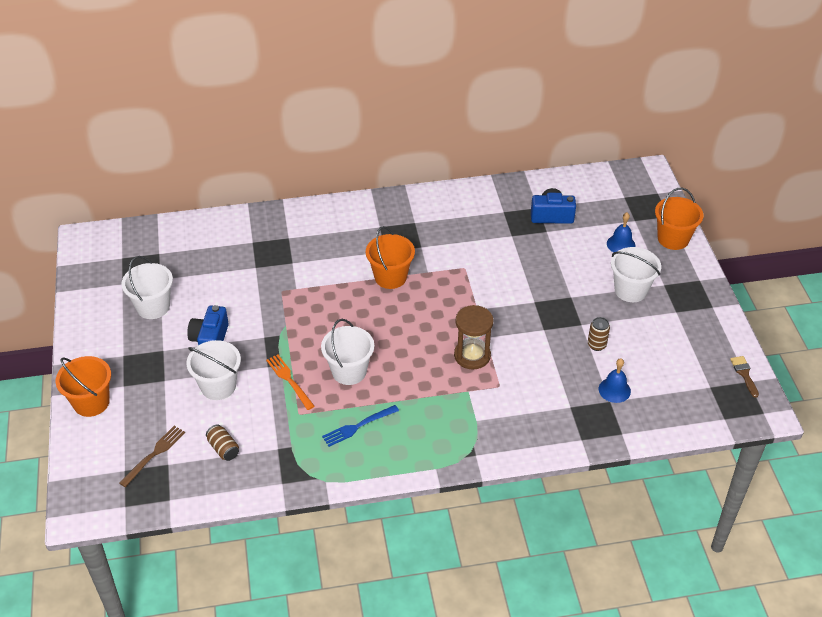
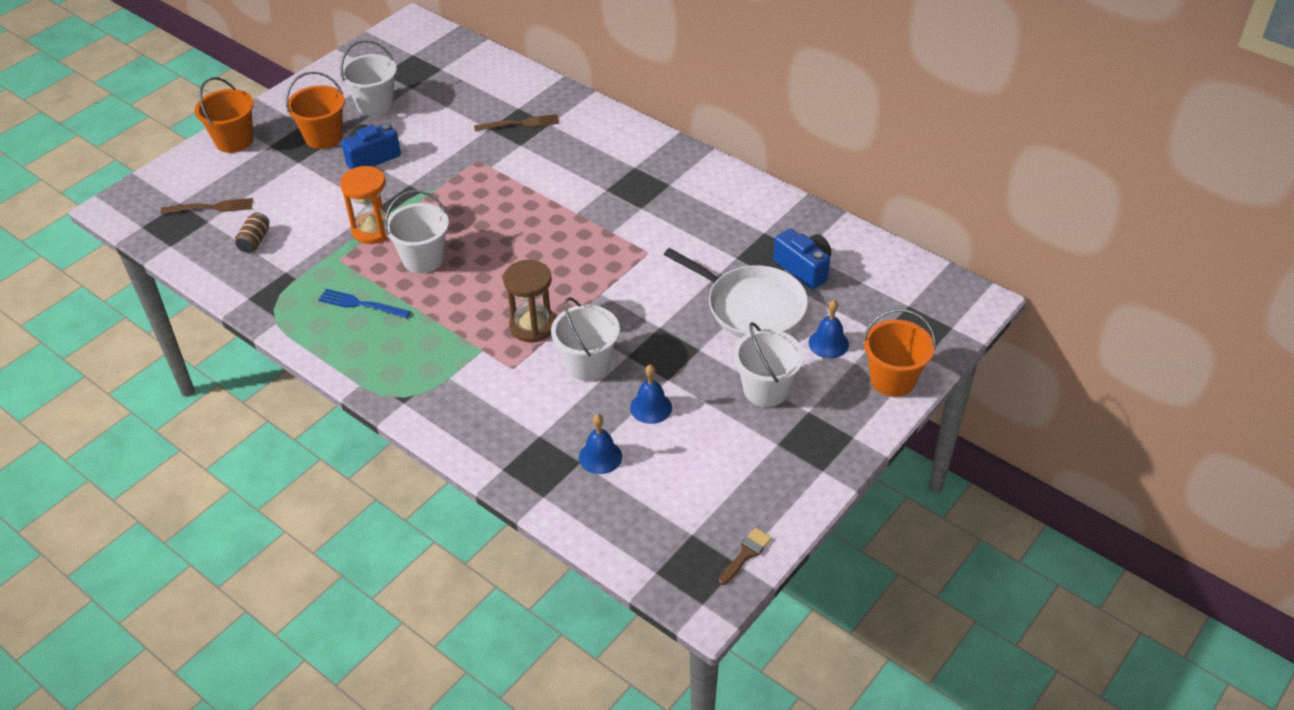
camera: 50 degrees right, 0 degrees up
(218, 386) = (323, 195): white bucket -> white bucket (587, 364)
(270, 250) = (520, 123): none -> brown fork
(289, 380) = (373, 230): orange fork -> orange hourglass
(390, 277) = (575, 213): orange bucket -> orange bucket (323, 137)
(559, 255) = (752, 307): none -> white pan
(596, 345) = (651, 407): brown can -> blue bell

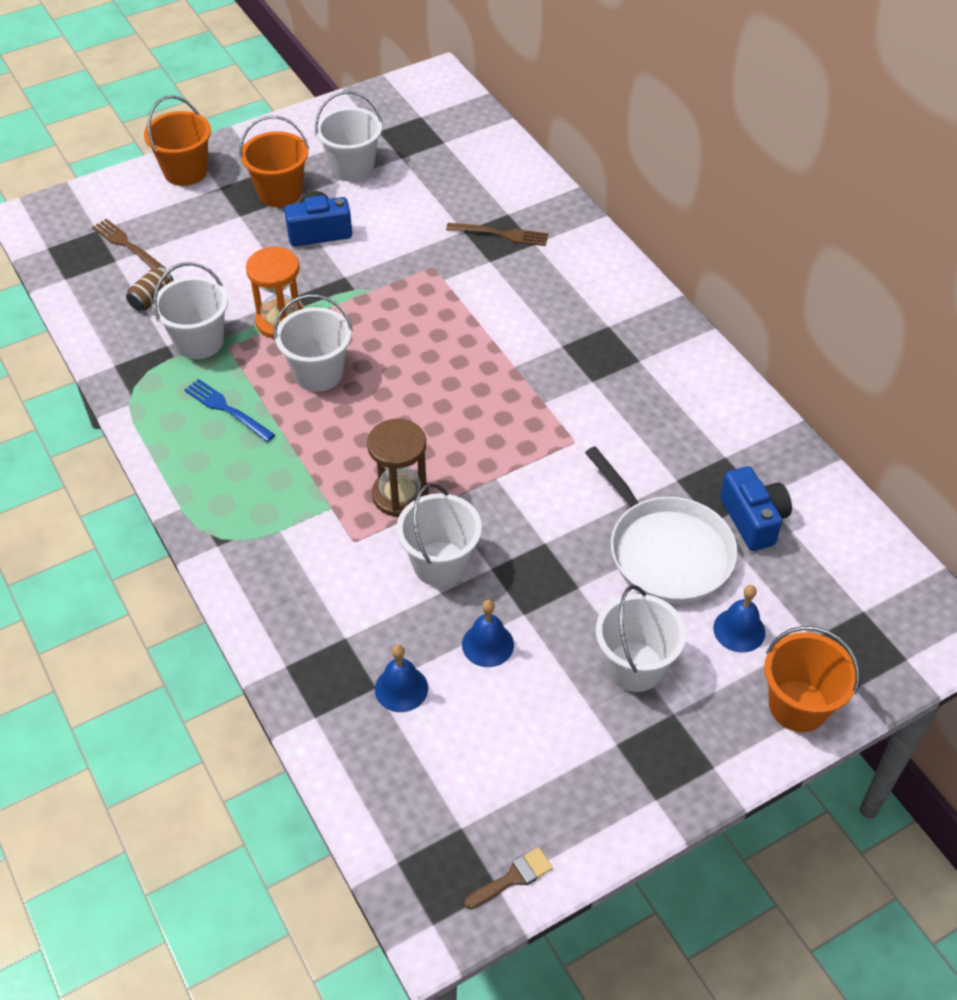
camera: 20 degrees right, 5 degrees up
(211, 207) = (127, 245): brown fork -> brown fork turned 150 degrees counterclockwise
(312, 262) = (199, 341): none -> white bucket

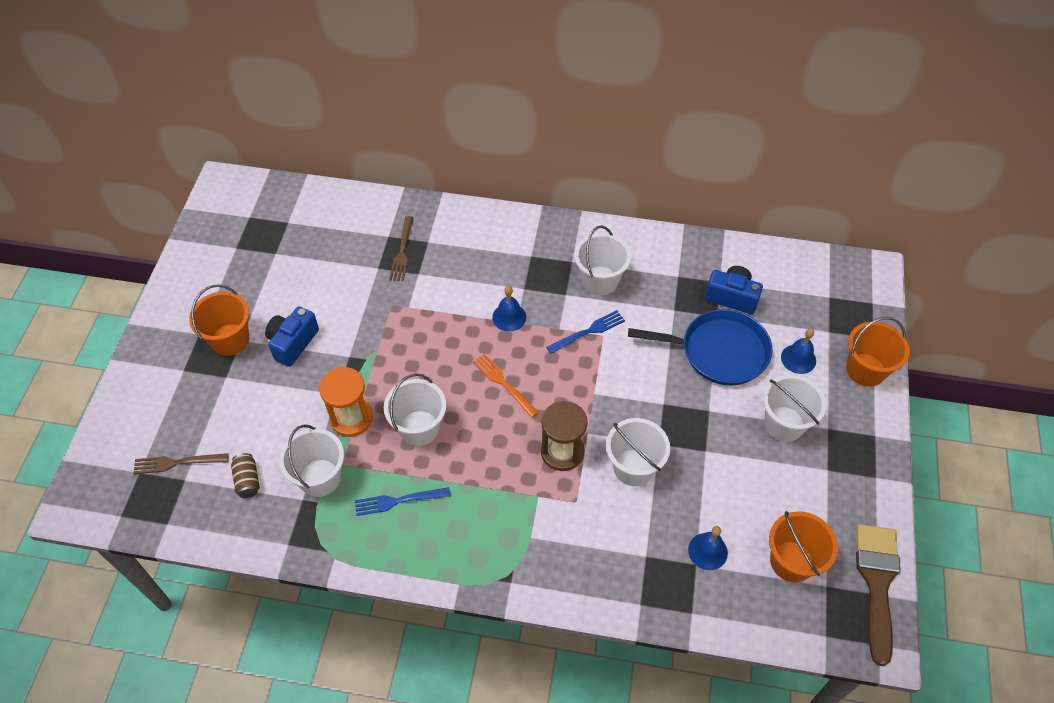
camera: 50 degrees left, 5 degrees up
(185, 172) = (143, 380): orange bucket -> orange bucket (791, 561)
(352, 167) = (254, 285): white bucket -> white bucket (600, 281)
(432, 401) = (503, 383): none -> orange fork
(487, 644) = (712, 484): blue bell -> blue bell (509, 317)
(502, 234) = (402, 251): brown fork -> brown fork turned 135 degrees clockwise
(513, 878) = (877, 582): brown brush -> brown brush, size x2.17
(567, 427) = (588, 331): none -> blue fork
(666, 551) = (719, 351): white pan -> blue pan

